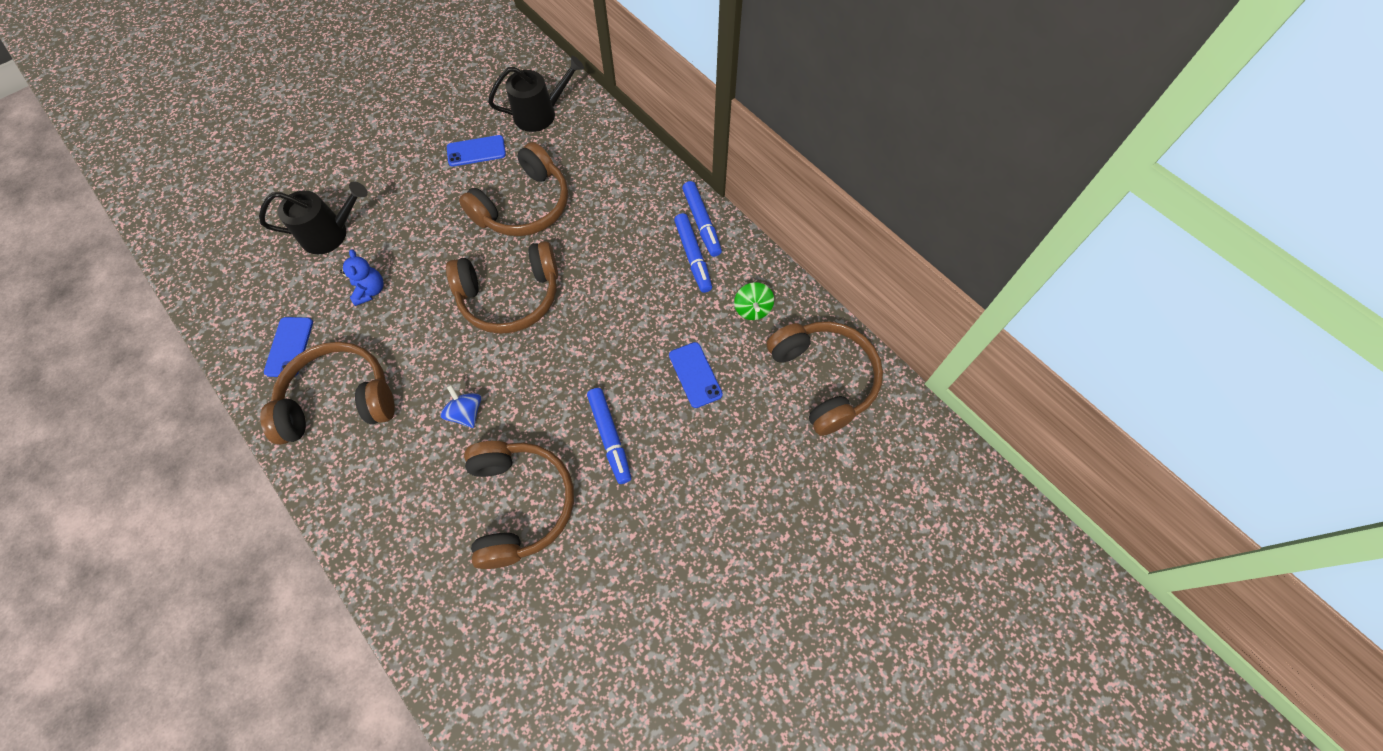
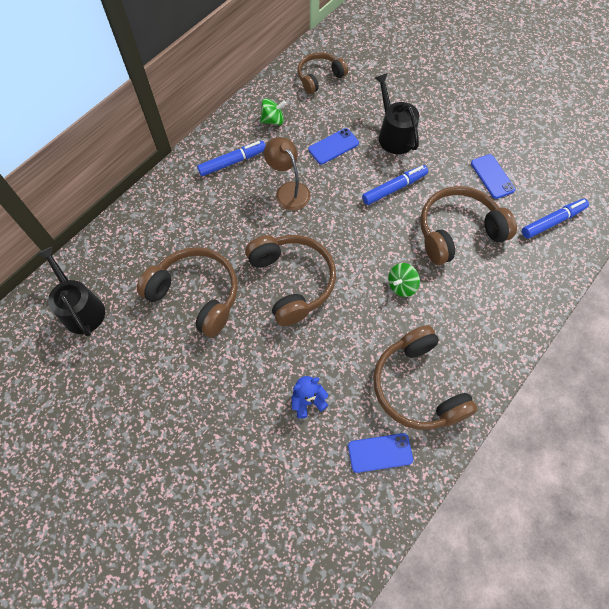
camera: 100 degrees left, 0 degrees up
(330, 233) = (250, 466): black watering can -> black watering can (394, 135)
(466, 413) = (401, 285): blue spinning top -> green spinning top
(476, 151) = (133, 355): blue phone -> blue phone (492, 176)
(636, 311) = (288, 190): none -> brown lamp
(701, 223) = (199, 161): blue marker -> blue marker (552, 221)
(823, 379) = (319, 77): brown headphones -> brown headphones, size x0.62

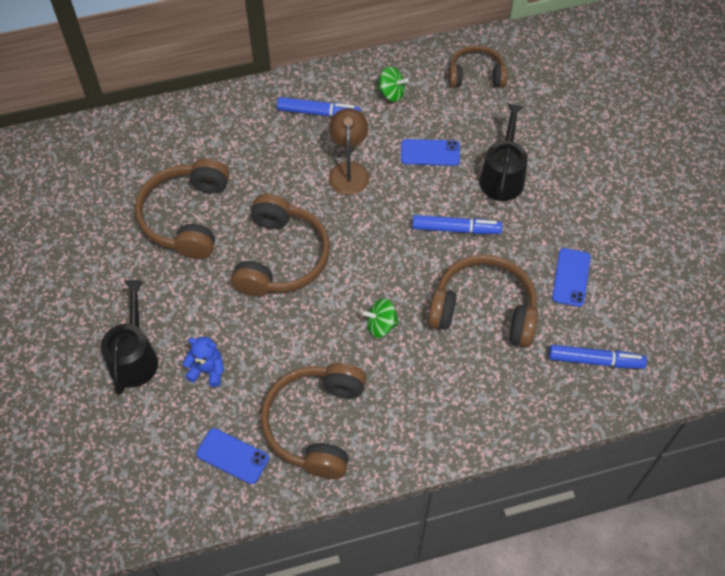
camera: 35 degrees right, 5 degrees down
(81, 309) = (83, 169): black watering can -> black watering can (134, 357)
(196, 295) = (187, 216): brown headphones -> brown headphones turned 150 degrees counterclockwise

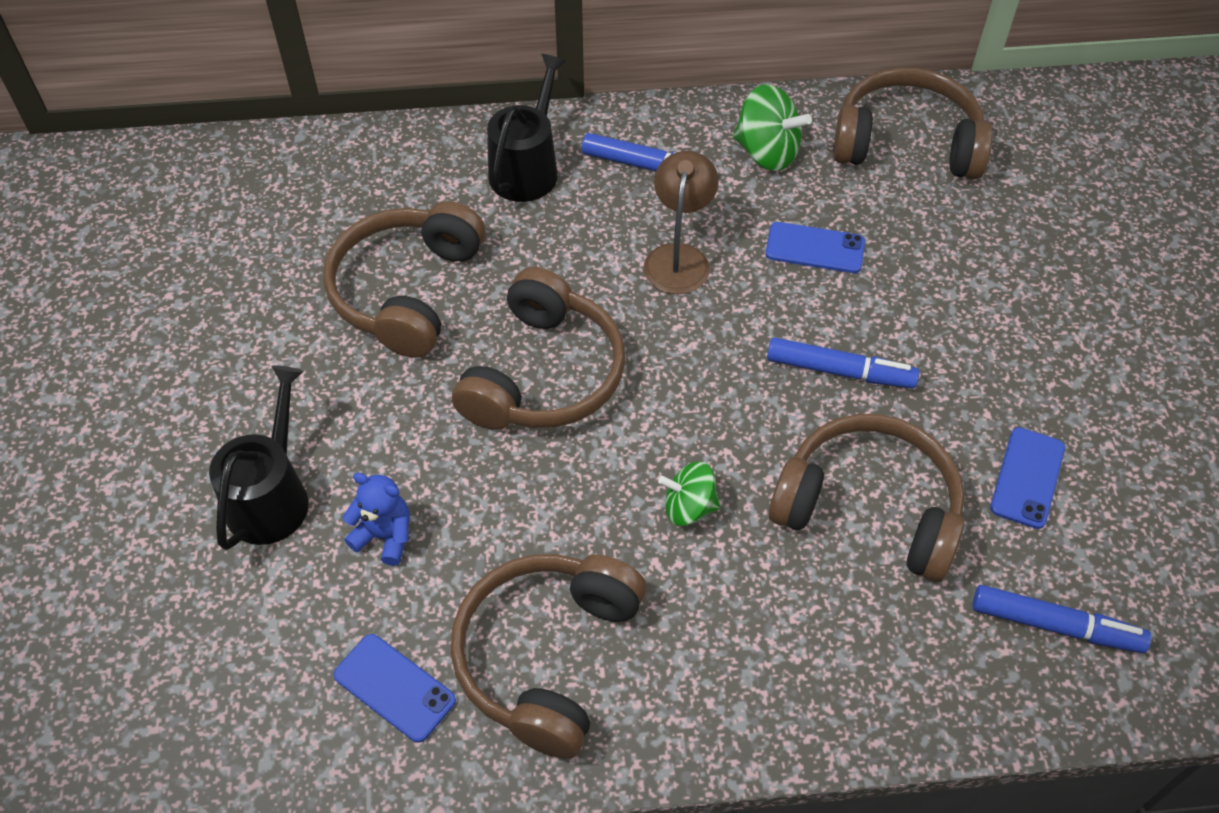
camera: 10 degrees right, 5 degrees down
(391, 93) = (767, 152): green spinning top -> green spinning top, size x1.51
(476, 75) = (906, 143): brown headphones -> brown headphones, size x1.61
(502, 176) = (929, 300): black watering can -> black watering can (527, 168)

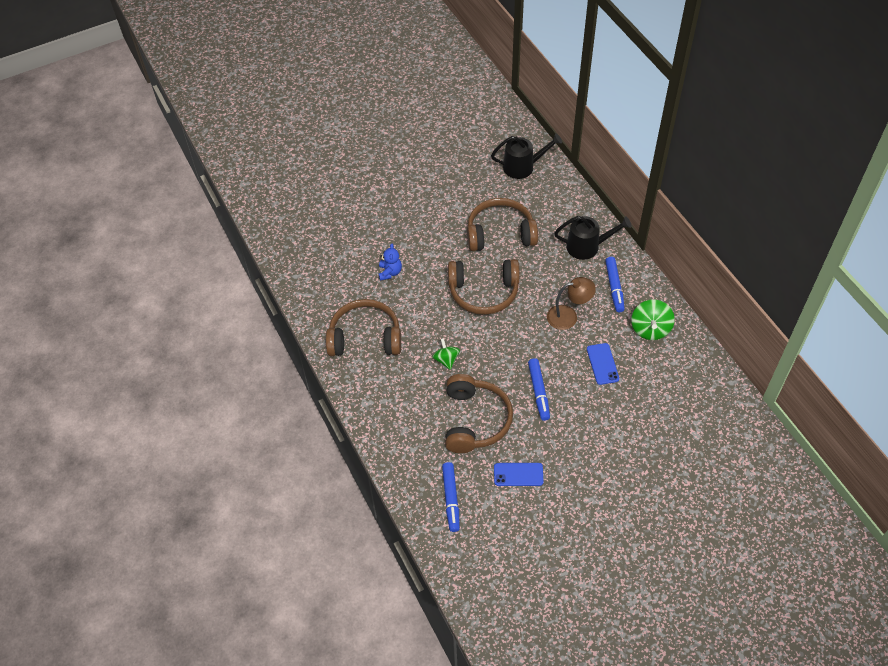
camera: 70 degrees right, 0 degrees up
(271, 496) = (390, 234): black watering can -> black watering can (522, 167)
(394, 688) = (335, 299): blue phone -> none
(906, 143) = (691, 382): brown headphones -> none

